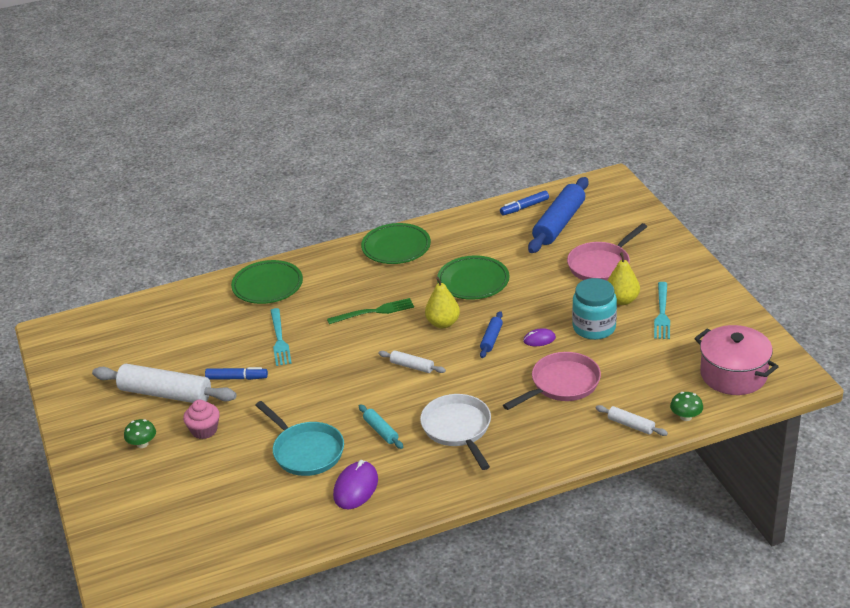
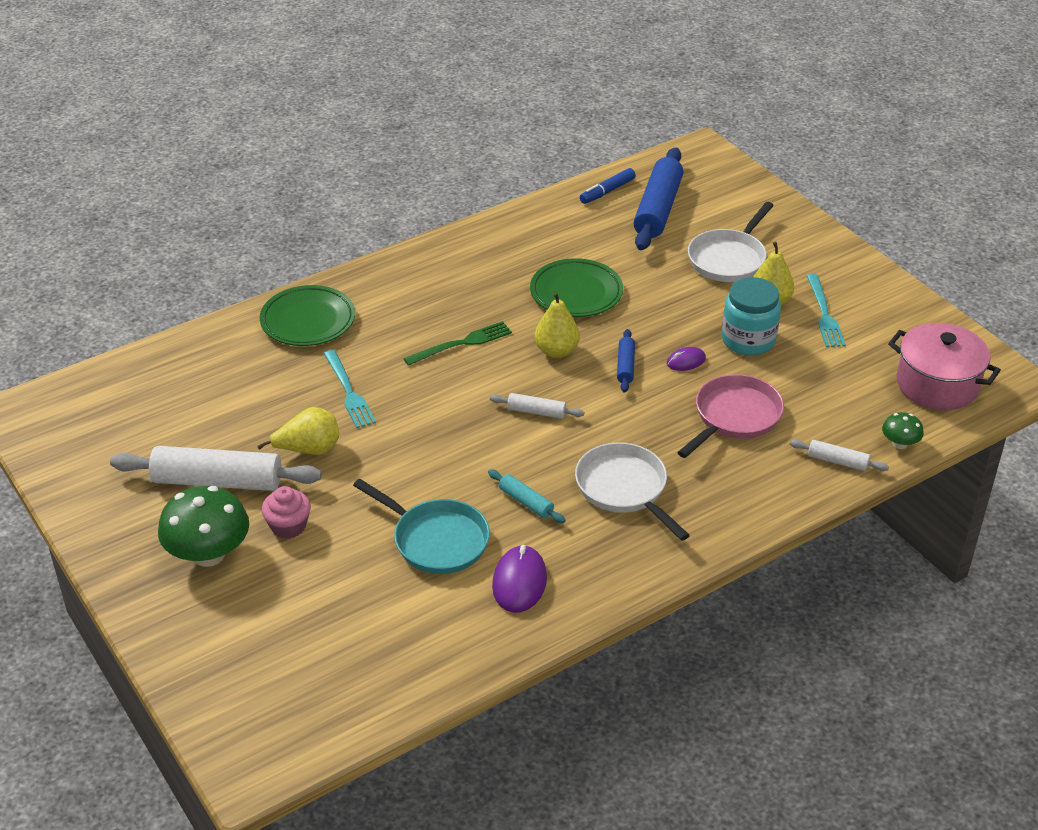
camera: 15 degrees left, 5 degrees up
(142, 444) = (208, 554): green mushroom -> green mushroom, size x2.04
(237, 378) = (309, 450): blue marker -> yellow pear
(396, 247) = (461, 256): green plate -> none
(601, 265) = (729, 259): pink pan -> white pan

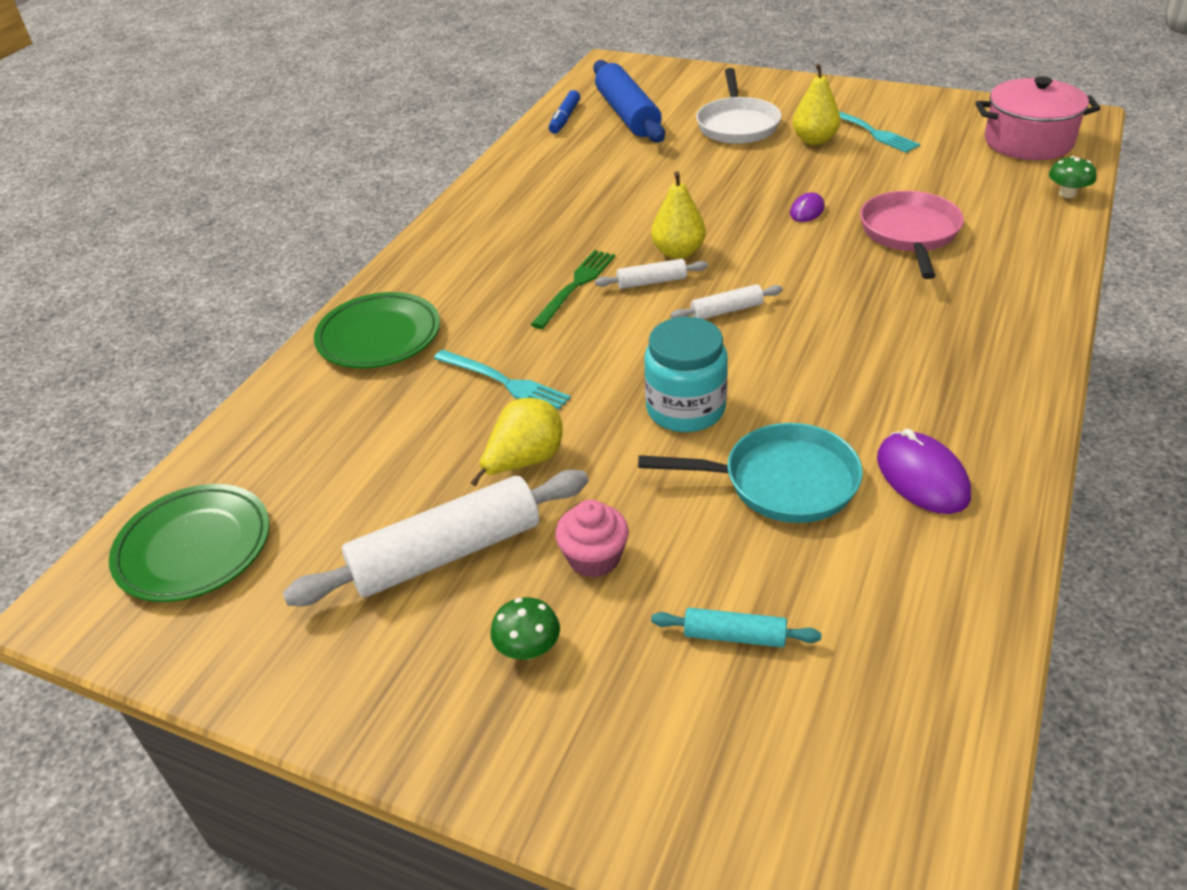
camera: 30 degrees left, 0 degrees up
(208, 554) = (528, 648): green mushroom -> green mushroom, size x0.49
(526, 502) = (824, 396): turquoise rolling pin -> turquoise rolling pin (734, 636)
(576, 293) = (635, 200): green plate -> green plate (194, 548)
(624, 489) = (900, 337): white pan -> none
(625, 366) = (759, 237): blue rolling pin -> none
(748, 340) = (836, 173): turquoise jar -> turquoise jar (685, 409)
(837, 461) = (1042, 228): white rolling pin -> white rolling pin (651, 282)

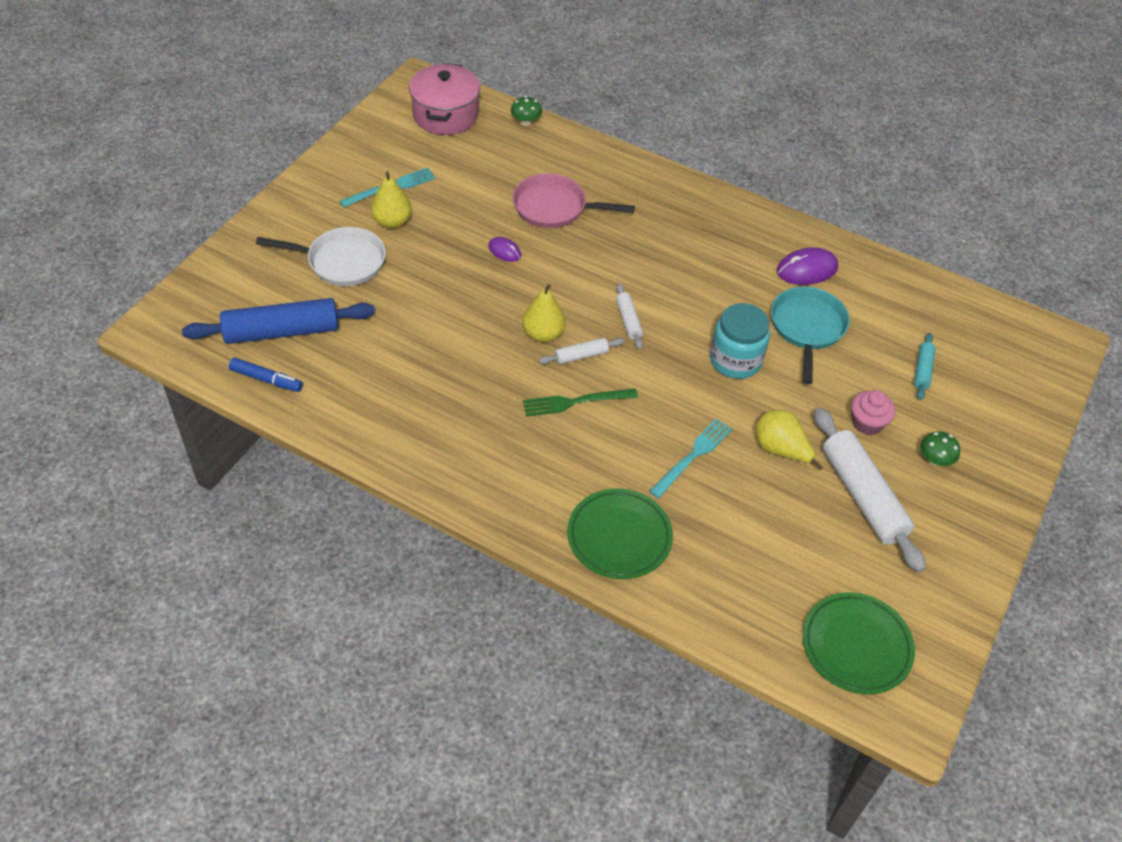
camera: 90 degrees left, 10 degrees up
(575, 286) = (575, 402): green fork -> green fork turned 45 degrees counterclockwise
(651, 282) = (581, 356): white rolling pin -> white rolling pin turned 75 degrees clockwise

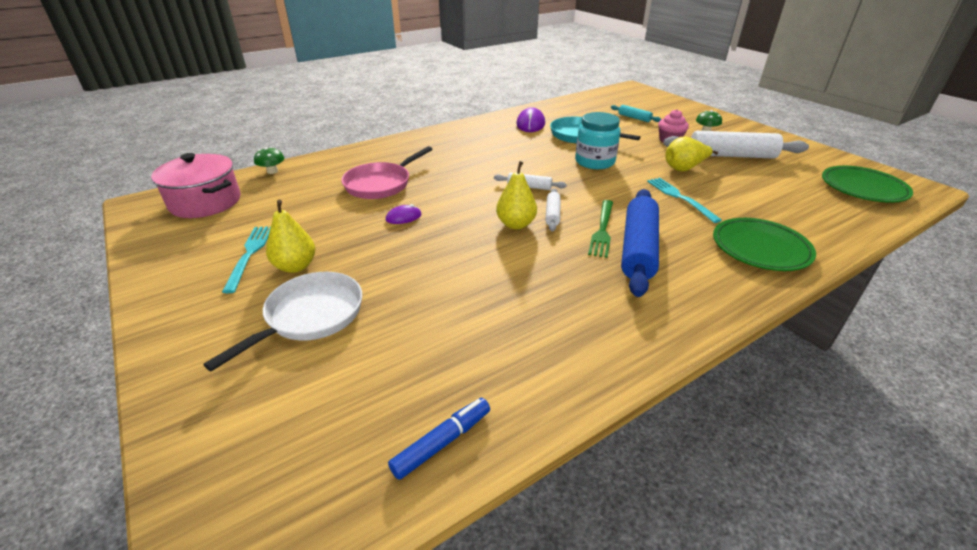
camera: 60 degrees left, 15 degrees down
(282, 332) = (371, 401): blue rolling pin -> blue rolling pin (638, 249)

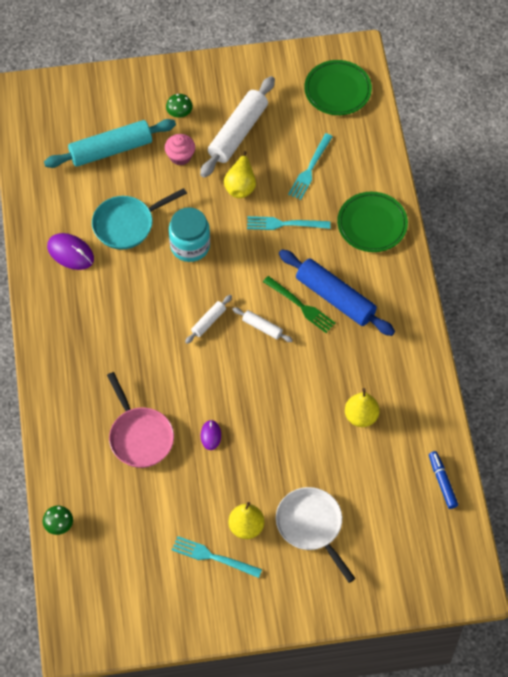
camera: 65 degrees left, 25 degrees up
(205, 202) = (99, 587): pink pot -> none
(516, 224) = (263, 360): yellow pear -> yellow pear (361, 416)
(634, 118) = (111, 150): turquoise rolling pin -> turquoise rolling pin, size x2.10
(758, 196) = (310, 169): none -> turquoise fork

